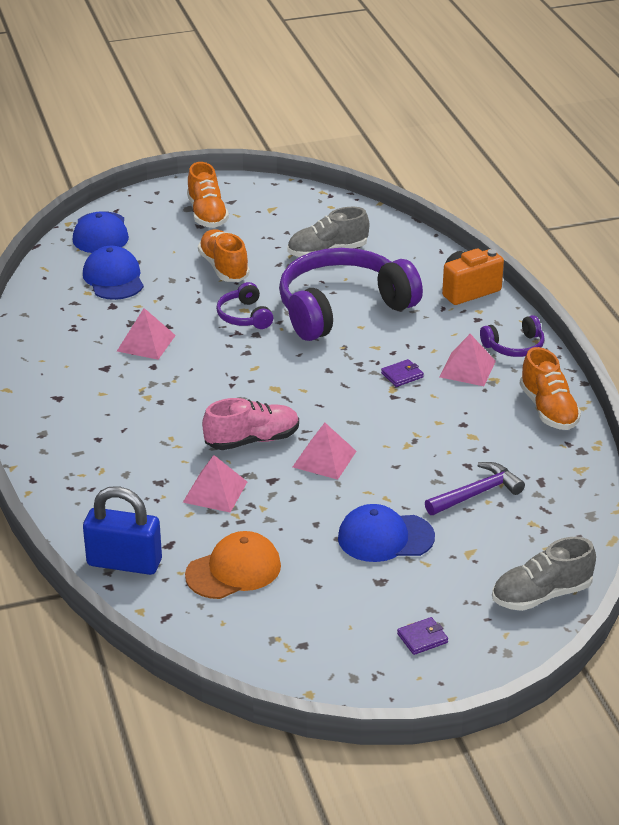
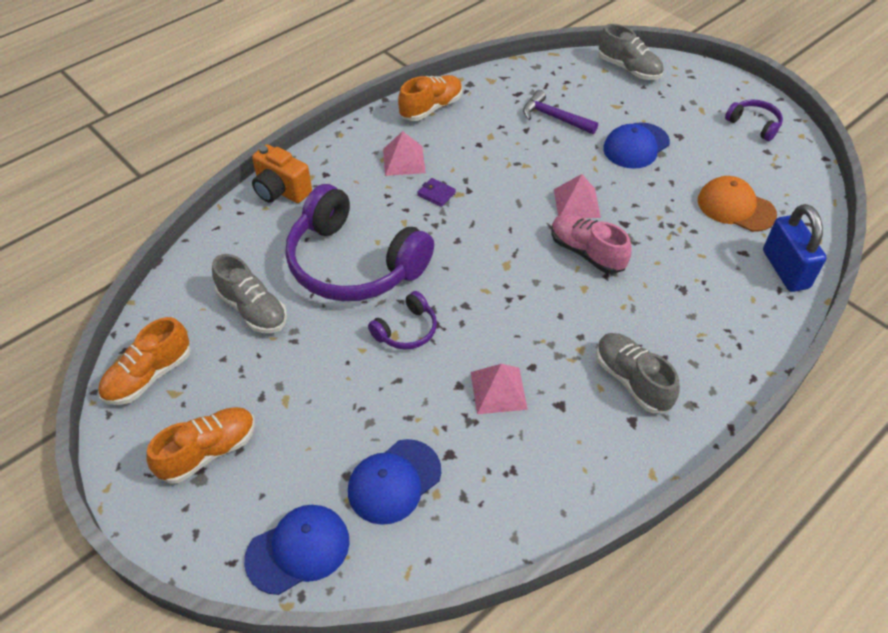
camera: 115 degrees left, 15 degrees up
(93, 412) = (632, 380): none -> grey shoe
(215, 491) = (665, 250): pink pyramid -> none
(224, 268) = (323, 384): orange shoe -> orange shoe (149, 376)
(385, 537) = (636, 146): blue cap -> blue cap turned 75 degrees clockwise
(422, 638) = (711, 104): purple wallet -> none
(514, 346) = (356, 143): purple headphones -> purple headphones (754, 124)

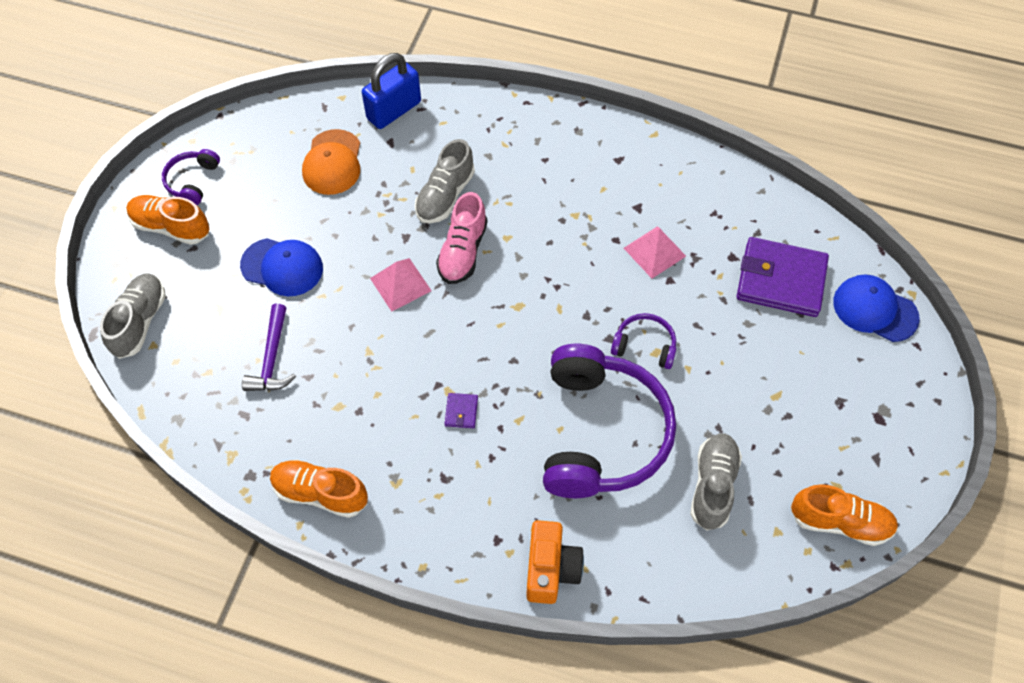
camera: 120 degrees left, 10 degrees up
(208, 452) = (860, 420): orange shoe -> orange shoe (171, 227)
(394, 481) = (780, 280): blue cap -> purple wallet
(404, 160) = (428, 471): pink pyramid -> none
(632, 380) = (582, 172): grey shoe -> grey shoe (445, 195)

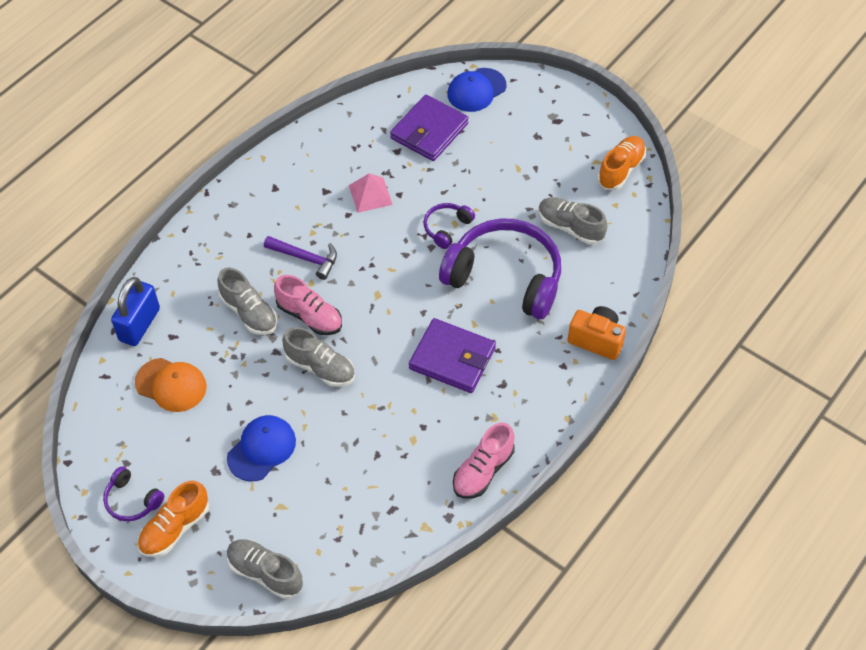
camera: 70 degrees left, 5 degrees down
(272, 358) = (348, 477): purple hammer -> purple hammer (305, 258)
(320, 493) = (483, 470): orange shoe -> pink shoe
(394, 110) = (139, 324): blue padlock -> blue padlock turned 45 degrees clockwise
(400, 284) = (320, 367): pink pyramid -> grey shoe
(461, 412) = (452, 358): purple wallet -> purple wallet, size x2.48

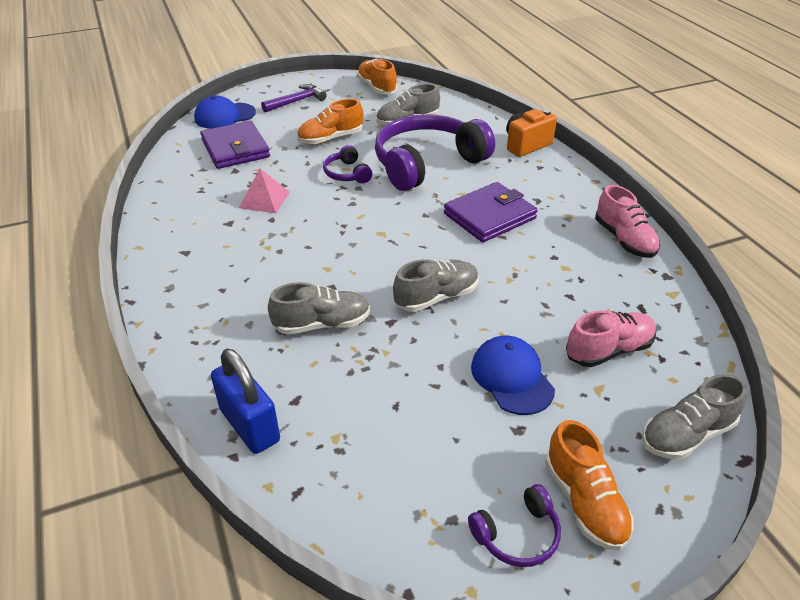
camera: 60 degrees left, 15 degrees down
(171, 385) = (365, 427): orange cap -> none
(305, 258) = (294, 261): purple hammer -> purple hammer (297, 101)
(309, 316) = (366, 283): pink shoe -> pink shoe (608, 350)
(476, 90) = (224, 116): blue cap -> blue cap turned 75 degrees clockwise
(495, 186) = (331, 138): none -> orange shoe

